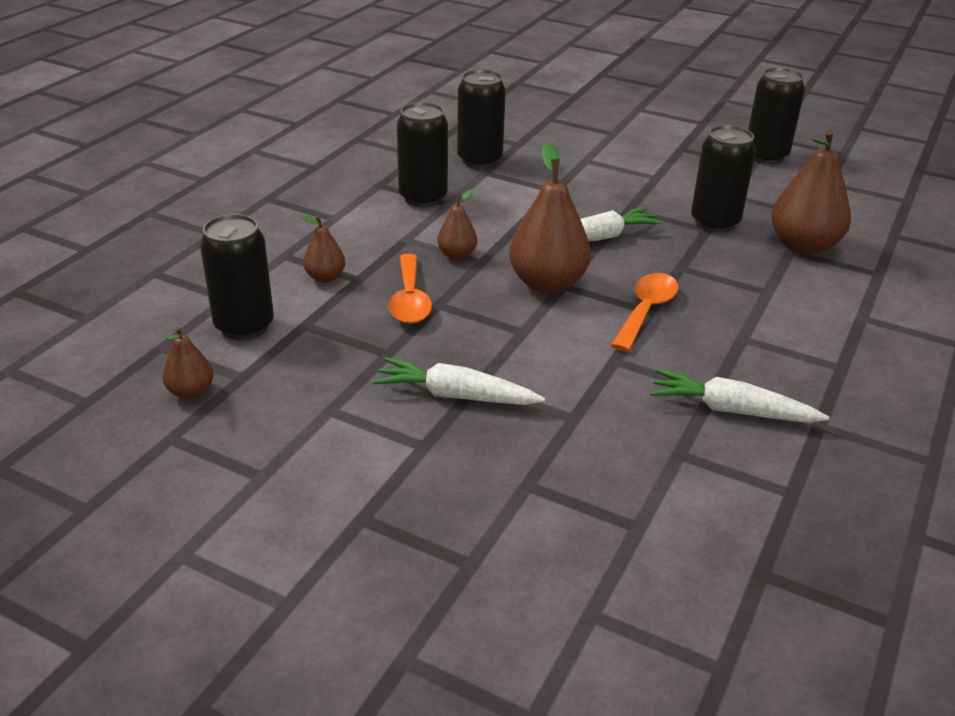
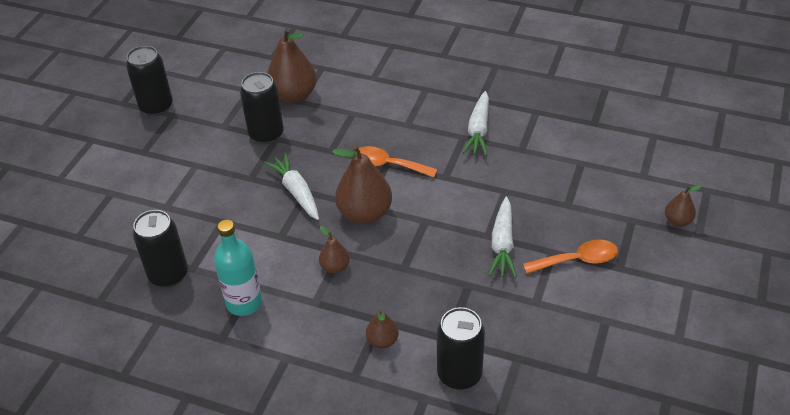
camera: 95 degrees left, 10 degrees up
(191, 392) = (543, 382): brown pear -> brown pear (677, 221)
(410, 300) = (402, 284): orange spoon -> orange spoon (577, 260)
(423, 198) = (244, 302): black can -> turquoise bottle

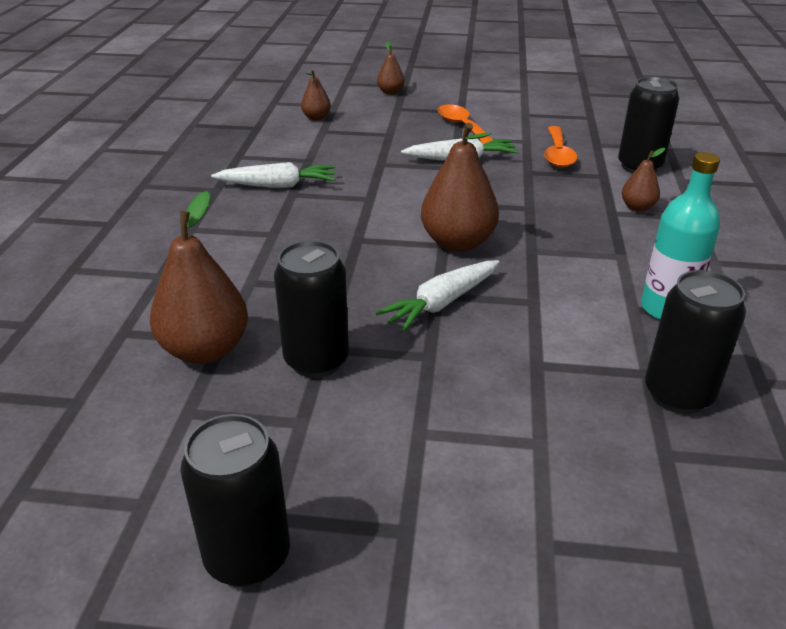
camera: 105 degrees left, 10 degrees down
(335, 267) = (558, 250): brown pear -> brown pear (316, 118)
(388, 165) = (360, 238): orange spoon -> orange spoon (558, 154)

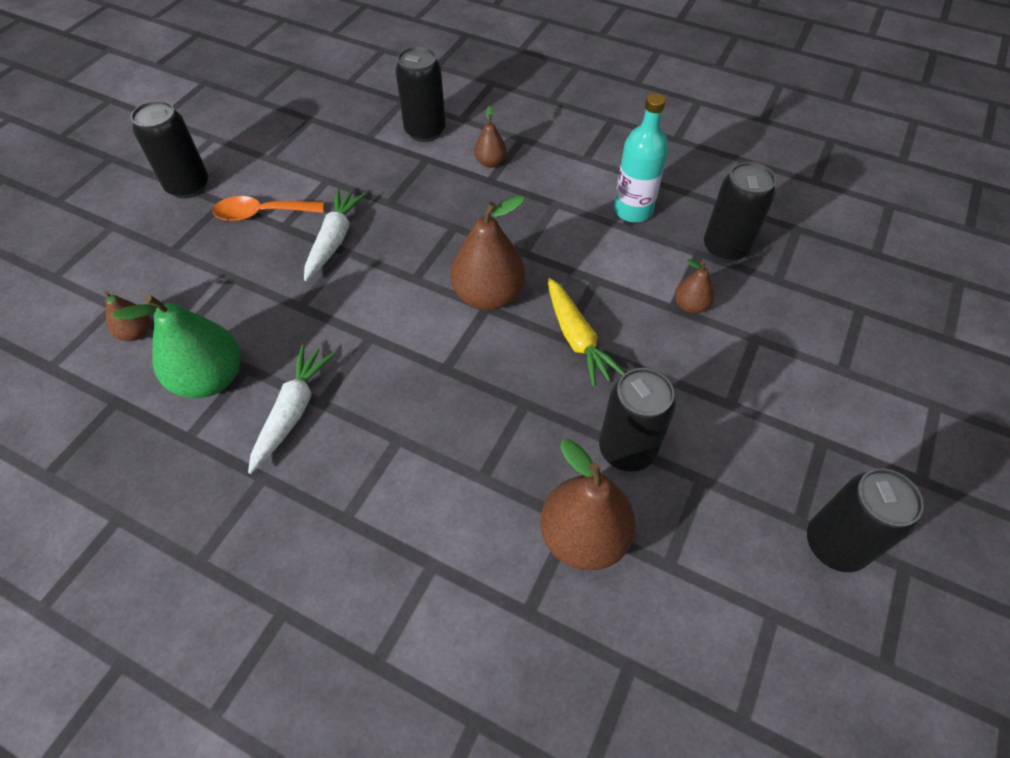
camera: 70 degrees left, 20 degrees up
(291, 150) = (210, 378): none -> green pear
(390, 92) = (121, 243): brown pear -> brown pear (690, 305)
(441, 303) = (577, 339): white carrot -> yellow carrot
(464, 96) = (188, 186): none -> black can
(558, 154) = (370, 170): orange spoon -> none

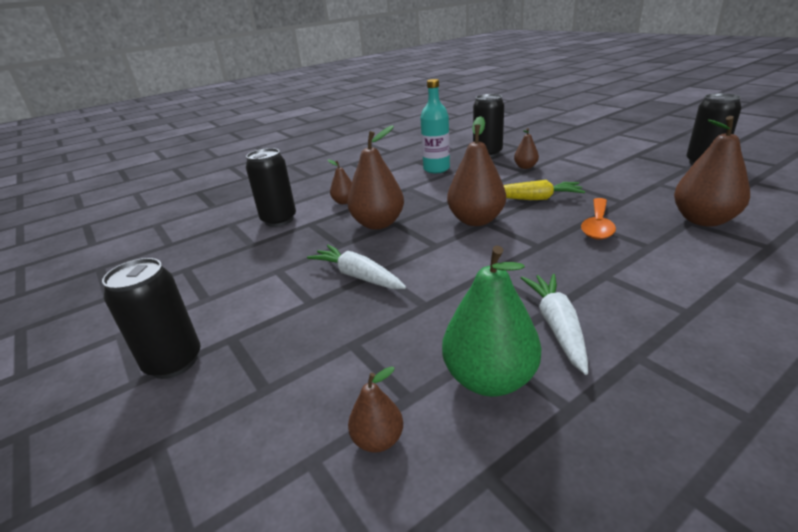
camera: 60 degrees left, 25 degrees down
(262, 214) = (279, 313): orange spoon -> orange spoon (597, 226)
(293, 411) = (557, 326): white carrot -> white carrot turned 45 degrees clockwise
(446, 213) = (378, 224): none -> brown pear
(626, 449) = (632, 198): black can -> none

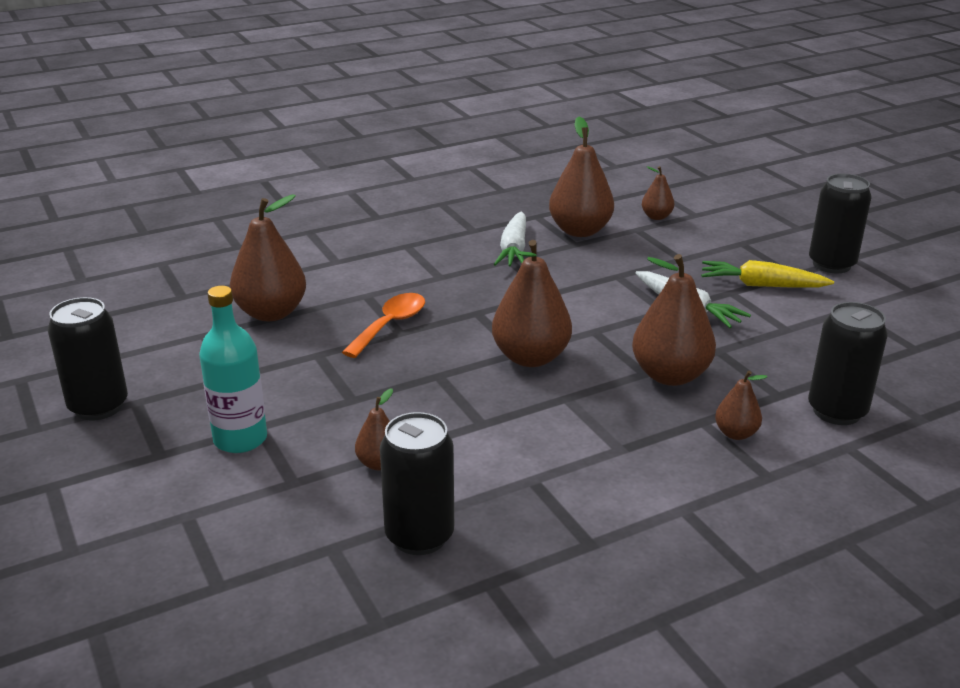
camera: 175 degrees left, 0 degrees up
(436, 169) = (553, 498): turquoise bottle -> turquoise bottle (240, 439)
(489, 379) = (580, 231): green pear -> brown pear
(534, 198) = (427, 381): yellow carrot -> yellow carrot (761, 285)

